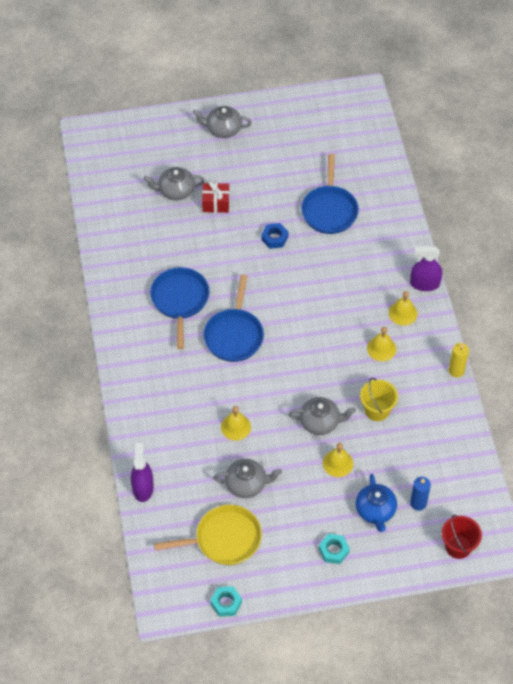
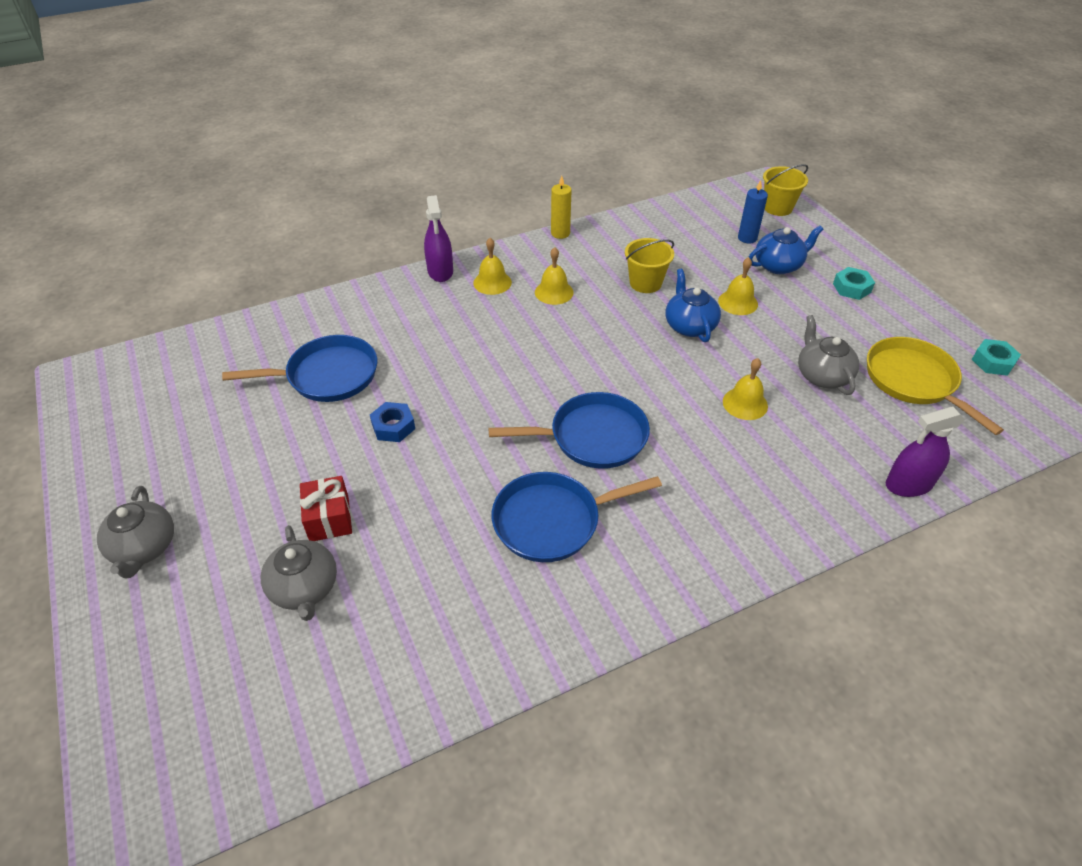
camera: 105 degrees left, 10 degrees down
(320, 422) = (689, 326): grey teapot -> blue teapot
(458, 546) = (777, 208): red bucket -> yellow bucket

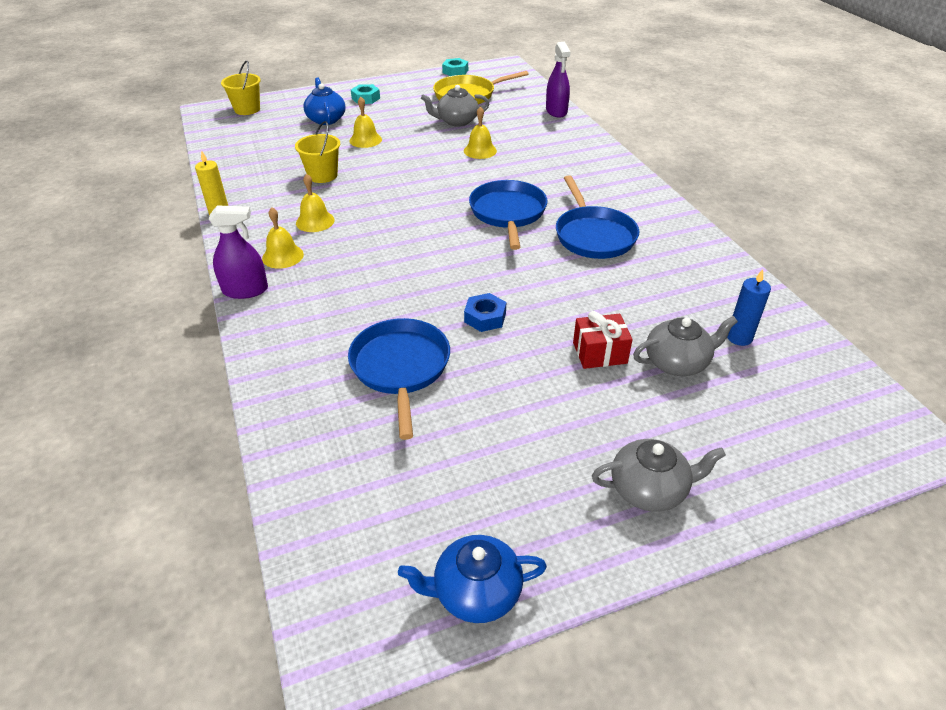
camera: 85 degrees left, 5 degrees down
(689, 326) = (387, 162): blue teapot -> blue teapot (476, 592)
(747, 238) = (282, 126): blue candle -> blue candle (739, 337)

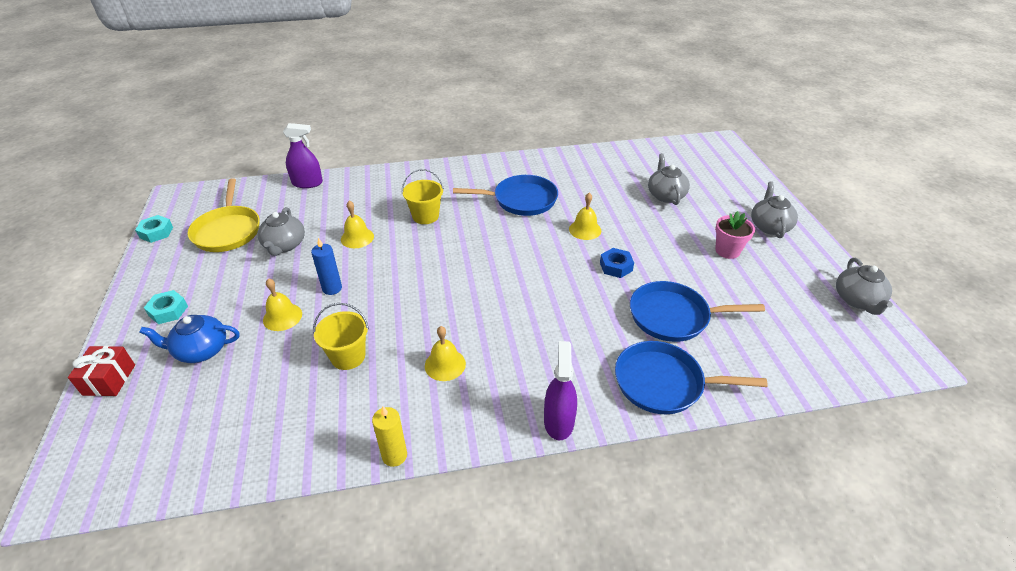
camera: 80 degrees left, 0 degrees up
(247, 109) = (99, 440): yellow bucket -> yellow bucket (425, 216)
(282, 256) = (504, 391): yellow bell -> yellow bell (585, 229)
(476, 592) = (857, 300): blue teapot -> grey teapot
(508, 213) = (475, 236): blue pan -> blue pan (664, 383)
(557, 428) = (727, 251): none -> pink flower pot
(599, 353) = (656, 222): red gift -> red gift (109, 380)
(739, 337) = (643, 169): blue candle -> blue candle (332, 288)

